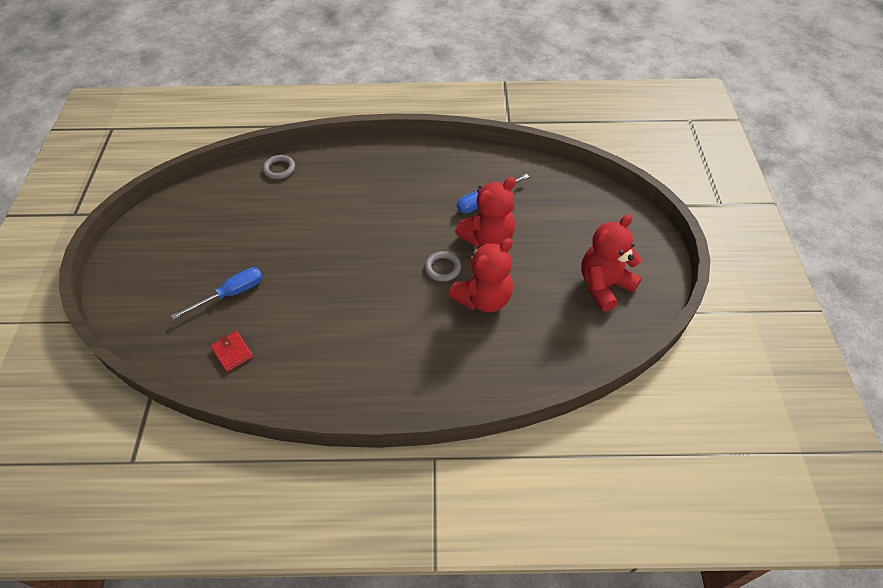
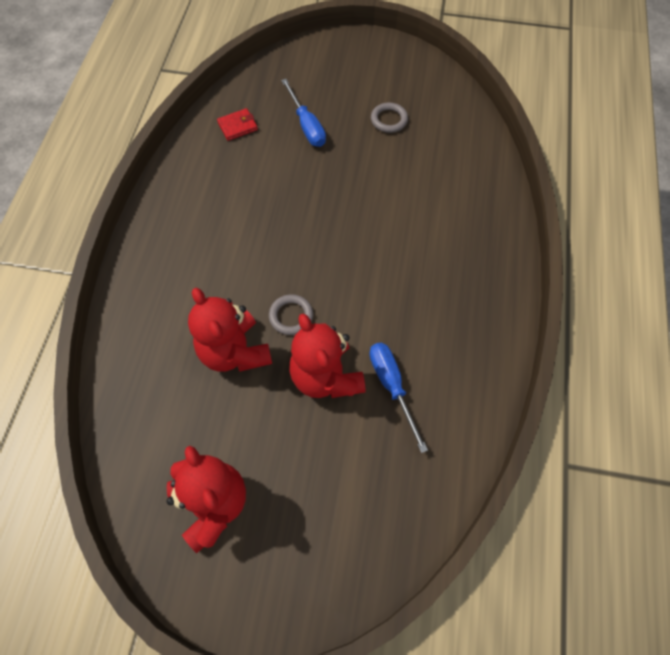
camera: 100 degrees right, 10 degrees up
(279, 169) = (483, 168): grey ring -> grey ring (389, 120)

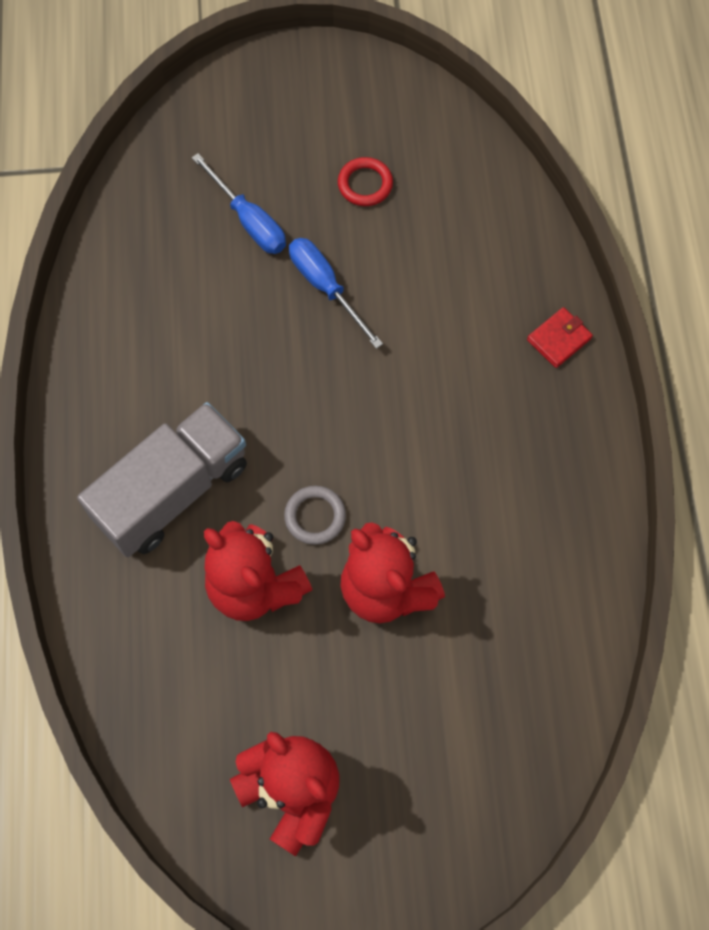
camera: 15 degrees left, 5 degrees up
(200, 277) = (172, 492): none -> grey truck
(237, 126) = (148, 245): red wallet -> red wallet (559, 339)
(389, 120) = (365, 184): grey ring -> red ring
(392, 386) = (475, 579): blue screwdriver -> blue screwdriver (326, 287)

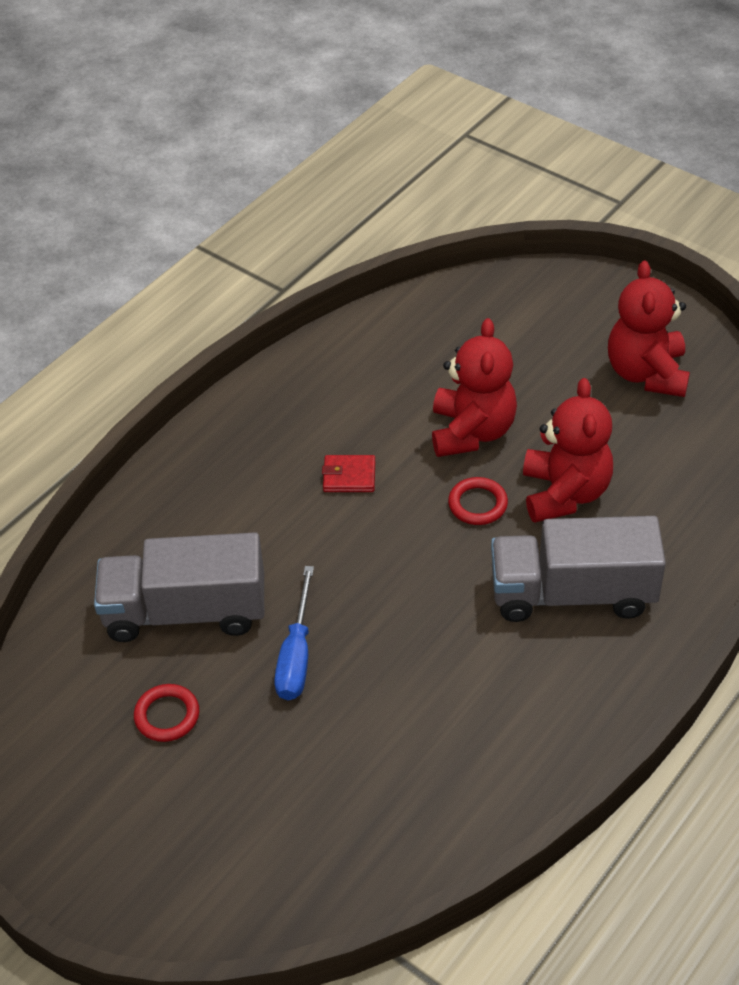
camera: 135 degrees left, 20 degrees down
(249, 221) = (299, 762): blue screwdriver -> none
(315, 516) = (477, 504): grey ring -> red ring
(435, 258) = (185, 611): none -> grey truck
(559, 339) = (170, 489): red wallet -> red wallet (349, 476)

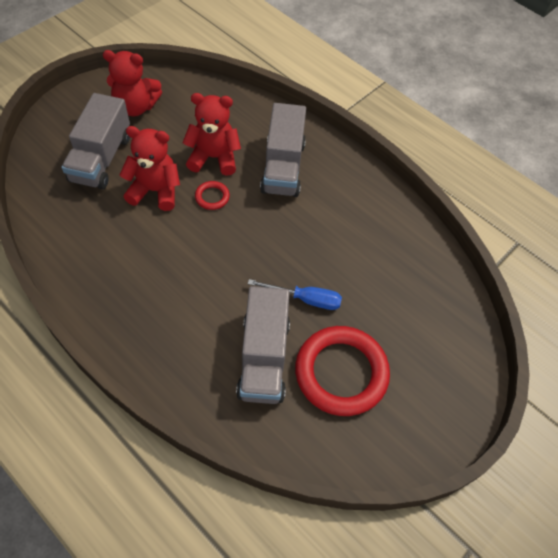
camera: 90 degrees left, 10 degrees up
(167, 715) = (341, 373): red ring -> red ring, size x2.33
(349, 476) = (173, 257): red wallet -> none
(519, 356) = (101, 159): none -> grey truck

